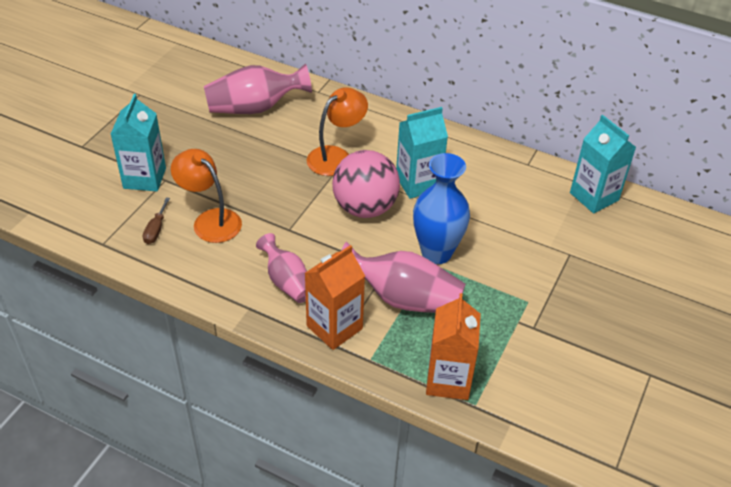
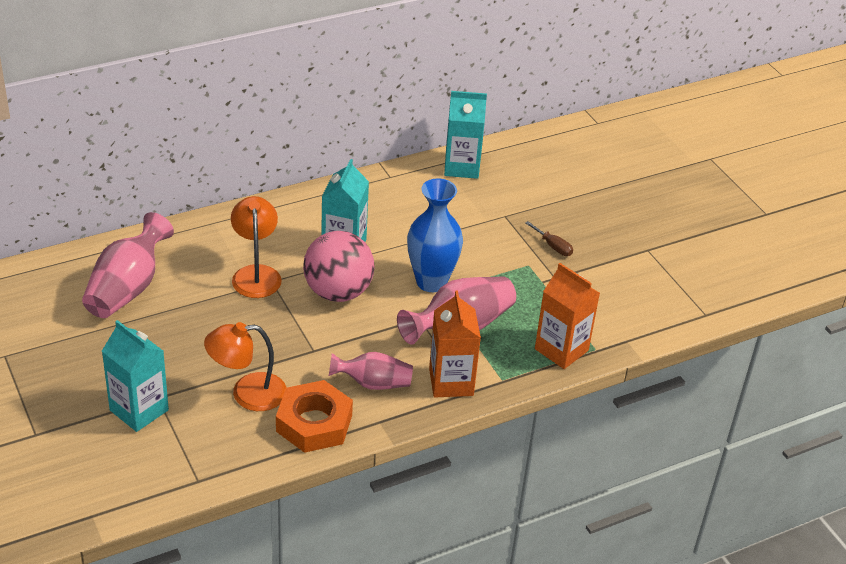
camera: 55 degrees left, 5 degrees down
(156, 230) = (220, 435): brown screwdriver -> brown screwdriver (553, 246)
(213, 272) = (314, 423): none -> orange nut

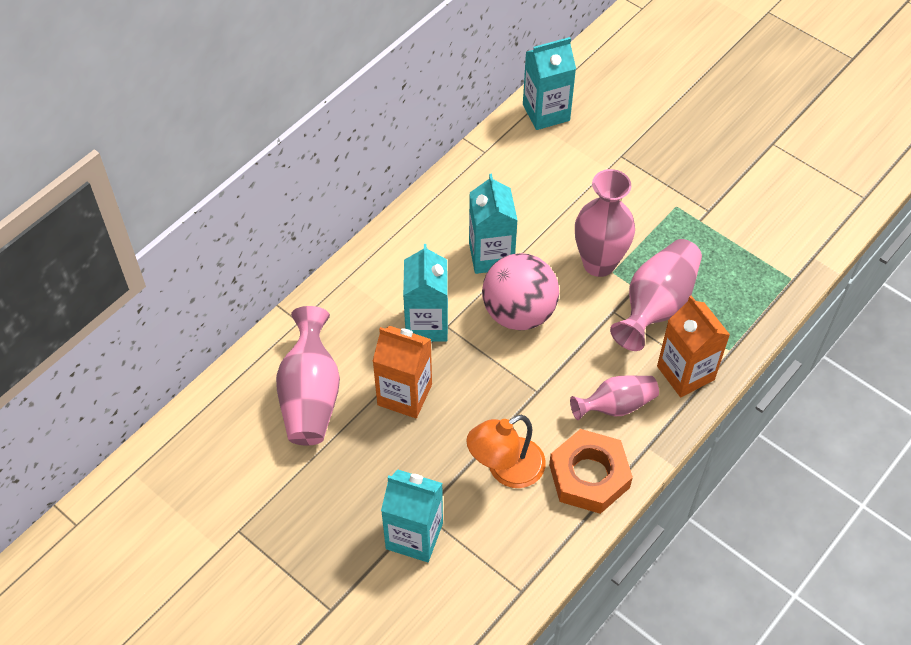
camera: 20 degrees left, 15 degrees up
(256, 274) = (427, 324): orange lamp -> turquoise carton
(431, 282) = (599, 263): blue vase -> pink vase
(553, 246) = (686, 174): brown screwdriver -> none
(561, 350) = (762, 292): orange carton -> orange carton (404, 394)

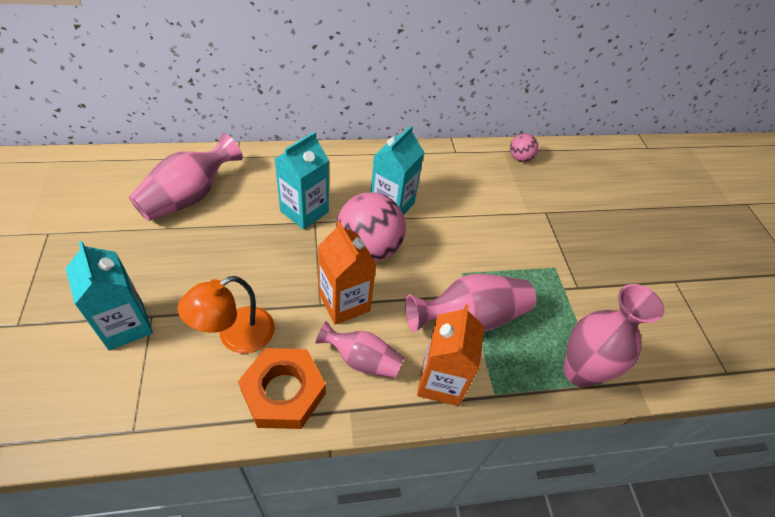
camera: 35 degrees right, 5 degrees down
(404, 394) = (239, 238): orange carton -> orange carton (344, 303)
(506, 469) = (236, 336): orange lamp -> orange lamp turned 45 degrees counterclockwise
(546, 112) = (520, 158): turquoise carton -> pink ball
(599, 263) = (458, 261): pink vase -> pink vase (579, 372)

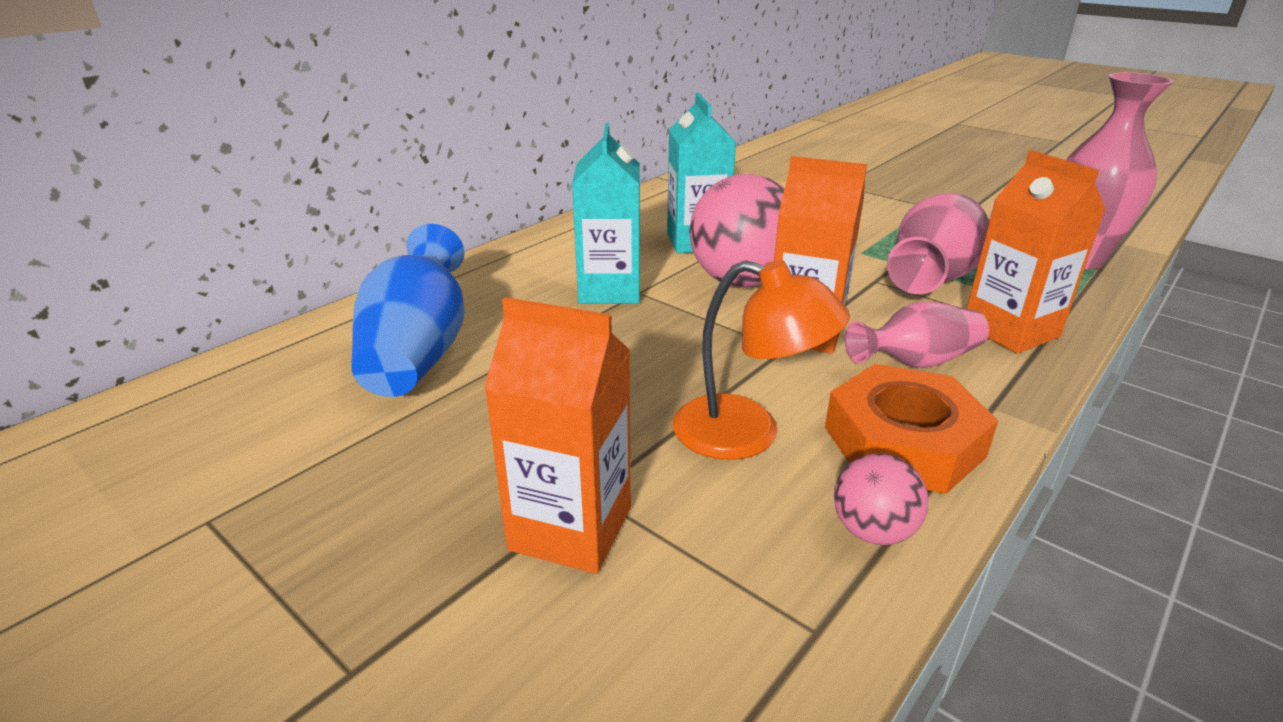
camera: 35 degrees left, 20 degrees down
(126, 325) = (571, 528): turquoise carton -> orange carton
(189, 197) = (419, 352): pink vase -> blue vase
(236, 336) = (747, 434): orange lamp -> orange lamp turned 75 degrees counterclockwise
(520, 158) = (748, 164): pink ball -> pink ball (872, 531)

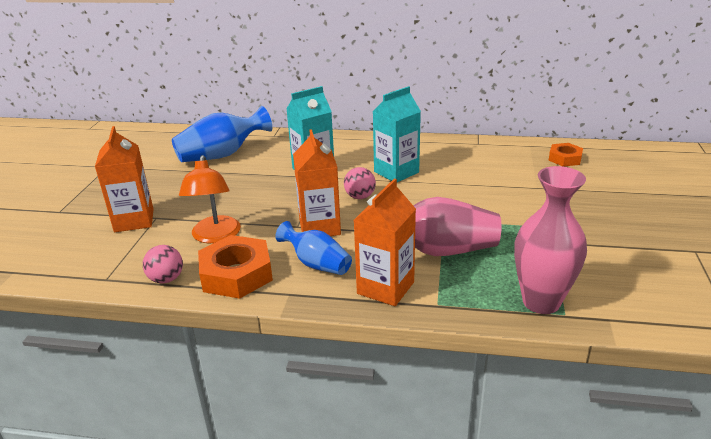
camera: 60 degrees right, 0 degrees up
(741, 281) = (360, 197): pink ball -> pink ball, size x0.50
(777, 163) = (565, 158): none -> orange nut
(916, 362) = (317, 264): pink vase -> blue vase

